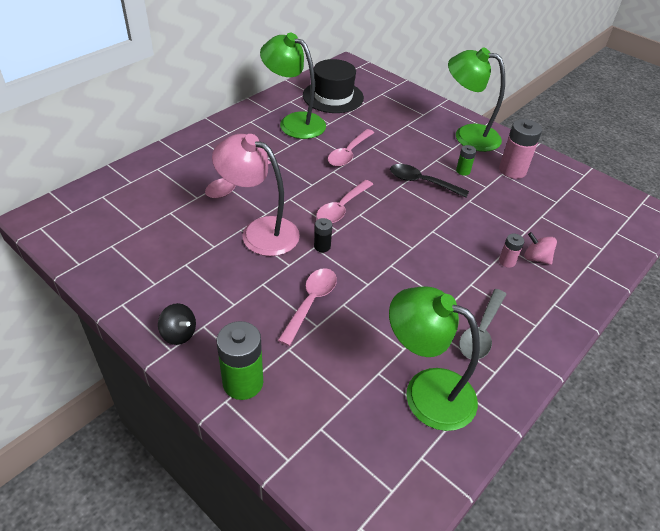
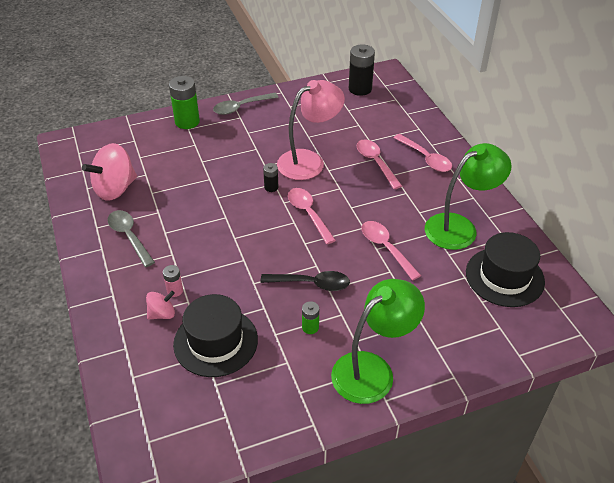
camera: 120 degrees right, 0 degrees up
(88, 230) = (360, 89): none -> black battery
(179, 334) = (241, 107): black spinning top -> grey spoon
(311, 303) = (222, 164): pink spoon -> pink spoon (425, 158)
(422, 182) = (311, 284): black spoon -> black spoon turned 45 degrees clockwise
(426, 391) = (115, 189): green lamp -> pink spinning top
(512, 170) = (287, 375): pink battery -> none
(525, 215) = (215, 341): none -> black hat

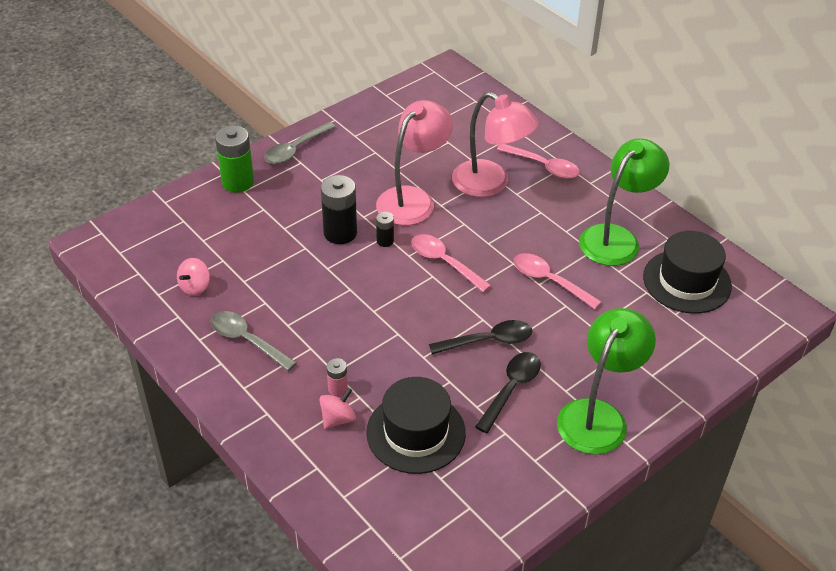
camera: 20 degrees left, 0 degrees up
(115, 189) = (195, 287): pink spinning top -> pink spinning top, size x0.52
(310, 327) = (511, 389): green battery -> black spoon
(360, 89) = (427, 96): black battery -> black battery (340, 233)
(376, 163) = (490, 184): pink spoon -> pink lamp

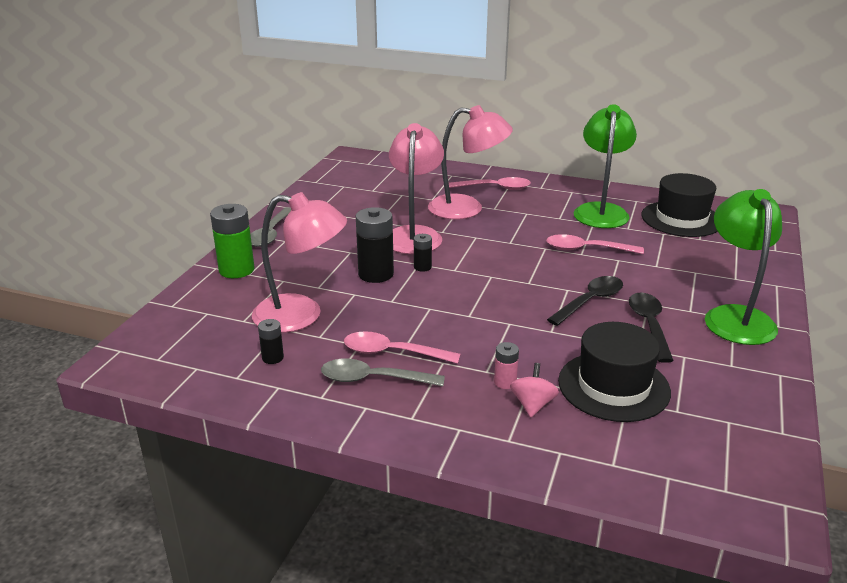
camera: 30 degrees left, 15 degrees down
(195, 287) = (273, 358): pink spinning top -> black battery
(247, 254) = (301, 316): none -> pink lamp
(444, 262) = (490, 264): pink spoon -> pink spoon (392, 353)

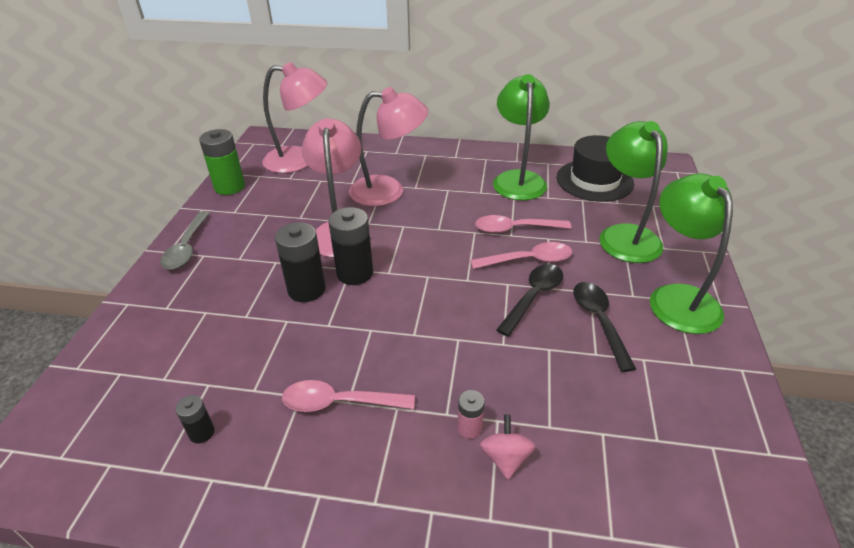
camera: 10 degrees left, 10 degrees up
(236, 270) = (151, 304): green battery -> green battery (229, 187)
(301, 316) = (230, 361): pink lamp -> pink lamp (299, 160)
(373, 379) = (322, 448): grey spoon -> none
(422, 267) = (355, 273): black battery -> black battery, size x1.94
(494, 188) = (411, 162): pink spoon -> pink spoon (528, 260)
(613, 386) = (584, 414): black hat -> none
(698, 265) = (625, 235): none -> green lamp

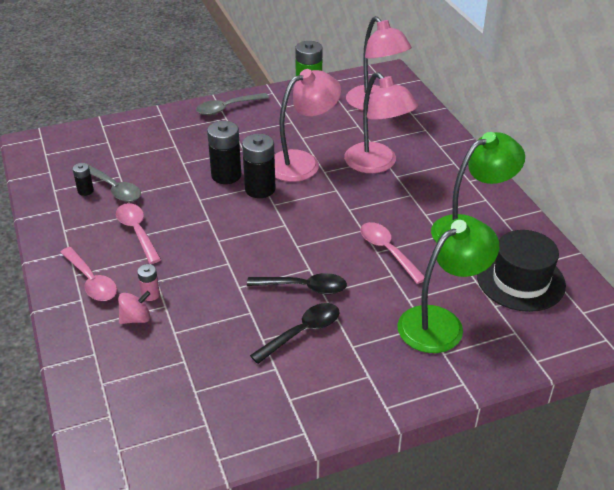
camera: 60 degrees right, 0 degrees up
(229, 398) = (114, 189): none -> grey spoon
(528, 260) = (349, 271): pink spoon -> pink spoon (91, 281)
(677, 298) = (372, 376): green lamp -> none

